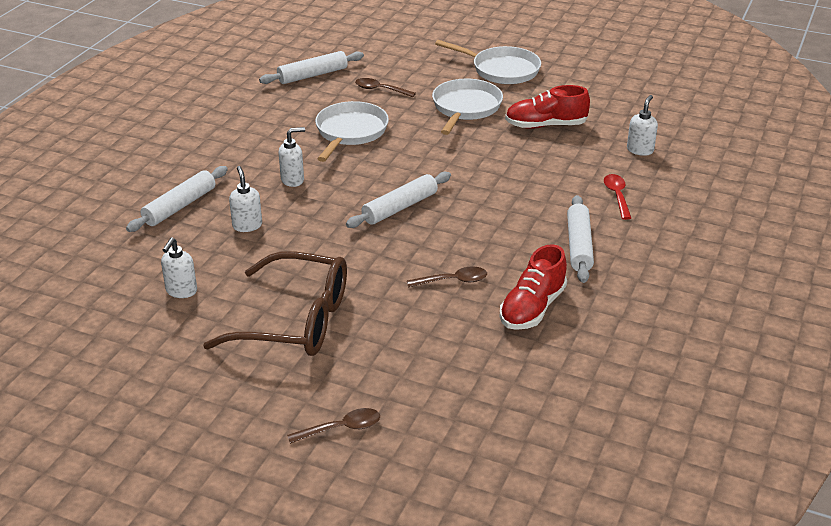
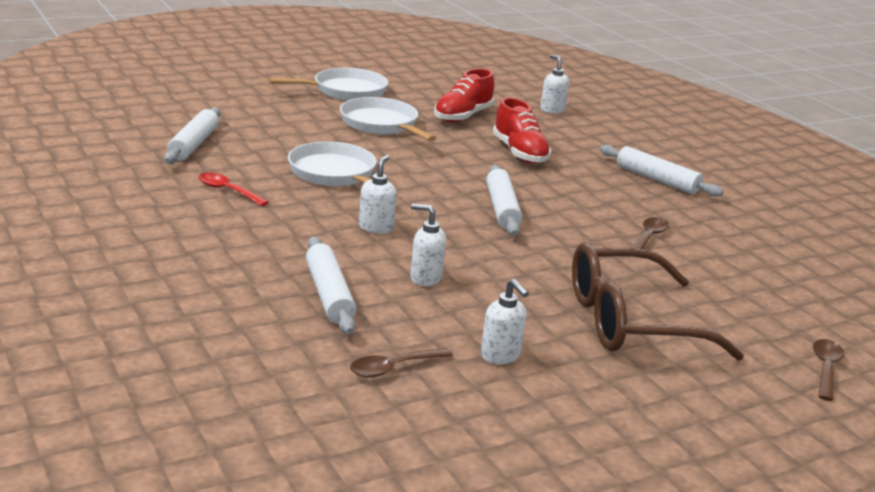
camera: 55 degrees left, 10 degrees down
(296, 321) = (629, 322): brown glasses -> brown glasses turned 150 degrees counterclockwise
(380, 90) = (283, 135): brown spoon -> brown spoon (393, 368)
(532, 308) = (725, 228): red shoe -> red shoe (519, 153)
(617, 196) = (605, 141): red spoon -> red spoon (227, 191)

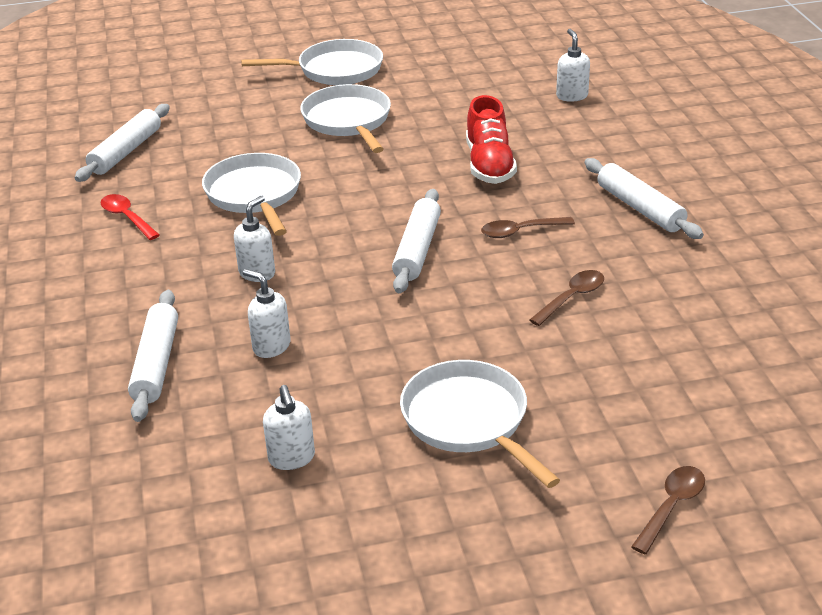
camera: 20 degrees right, 10 degrees up
(393, 368) = (169, 465): brown spoon -> brown spoon (520, 231)
(463, 116) = (453, 107): red shoe -> none
(629, 322) = (469, 421): brown glasses -> white pan

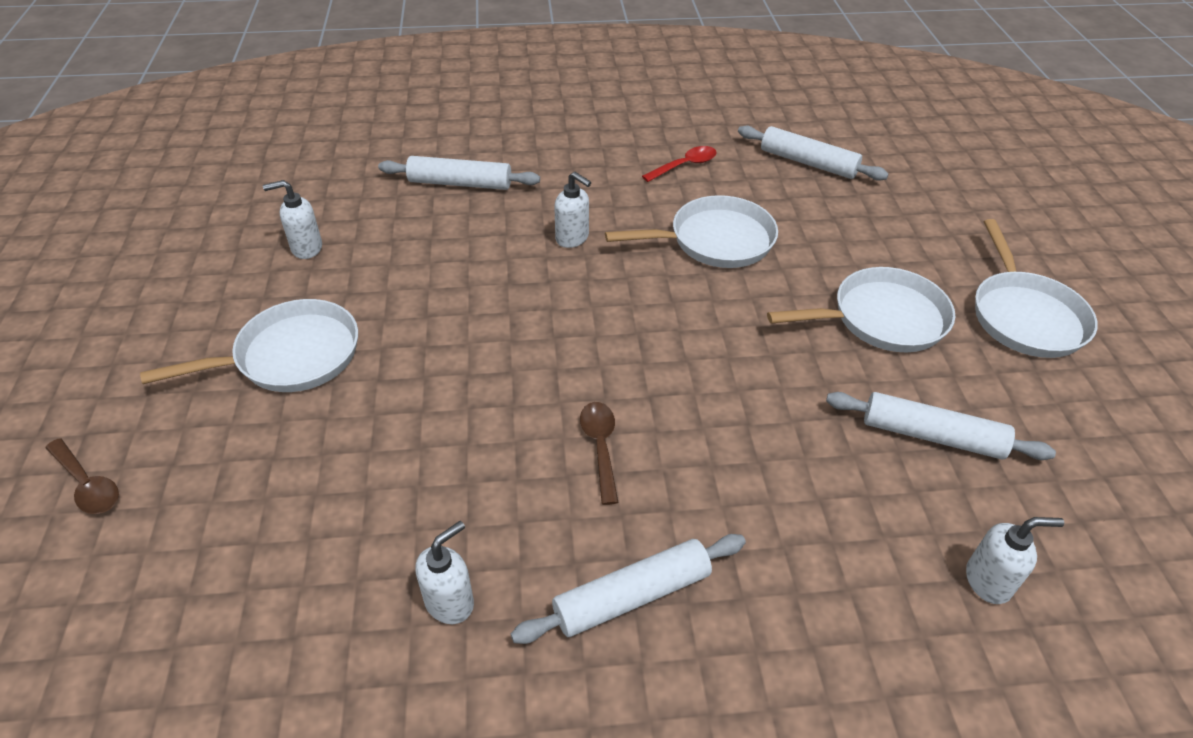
camera: 95 degrees right, 10 degrees up
(271, 346) = (456, 243): white soap dispenser -> white soap dispenser (450, 602)
(417, 249) = (584, 351): white rolling pin -> white rolling pin (932, 436)
(489, 165) = (767, 441): red shoe -> none
(572, 298) = (449, 472): brown spoon -> none

